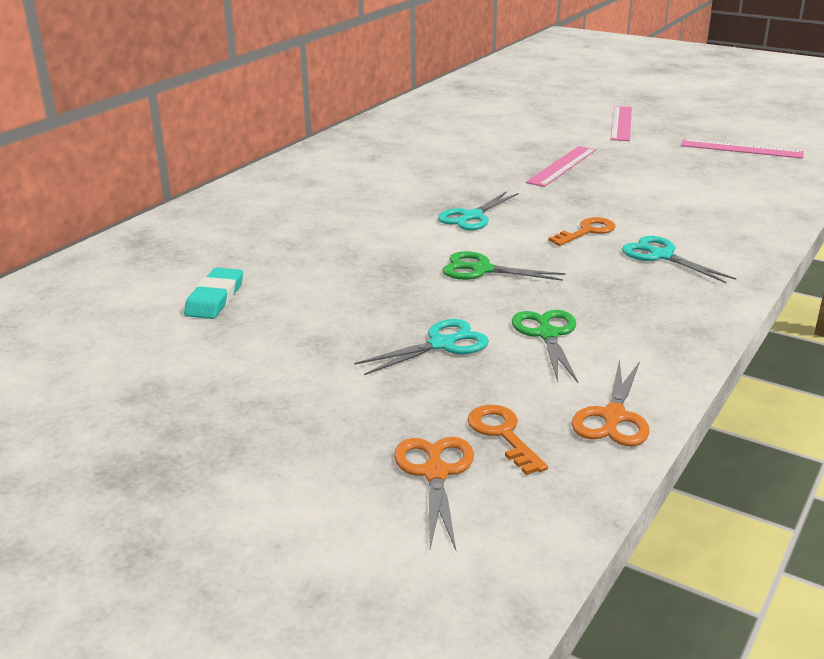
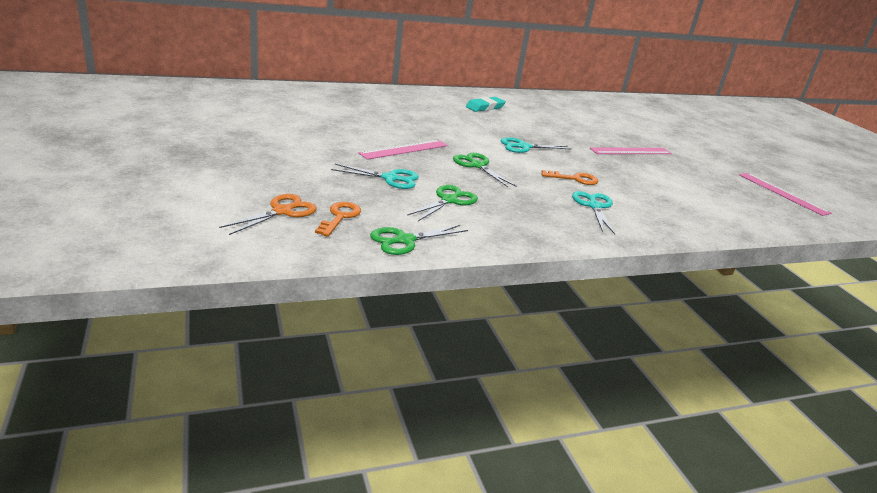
camera: 35 degrees right, 0 degrees up
(215, 298) = (334, 120): turquoise eraser -> turquoise eraser (485, 107)
(613, 417) = (405, 240): orange scissors -> green scissors
(621, 123) = (722, 151): pink ruler -> pink ruler (404, 149)

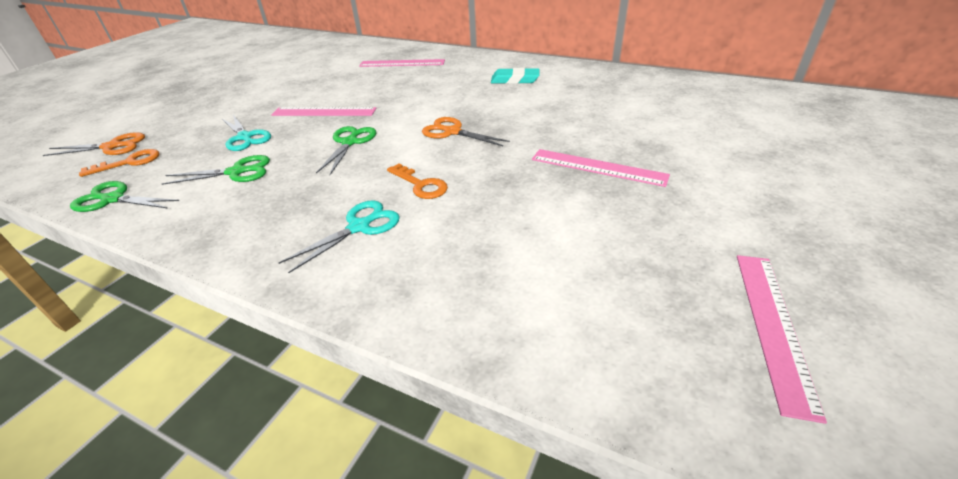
camera: 50 degrees right, 10 degrees up
(371, 103) = (402, 63): none -> pink ruler
(523, 147) = (452, 132): turquoise scissors -> orange scissors

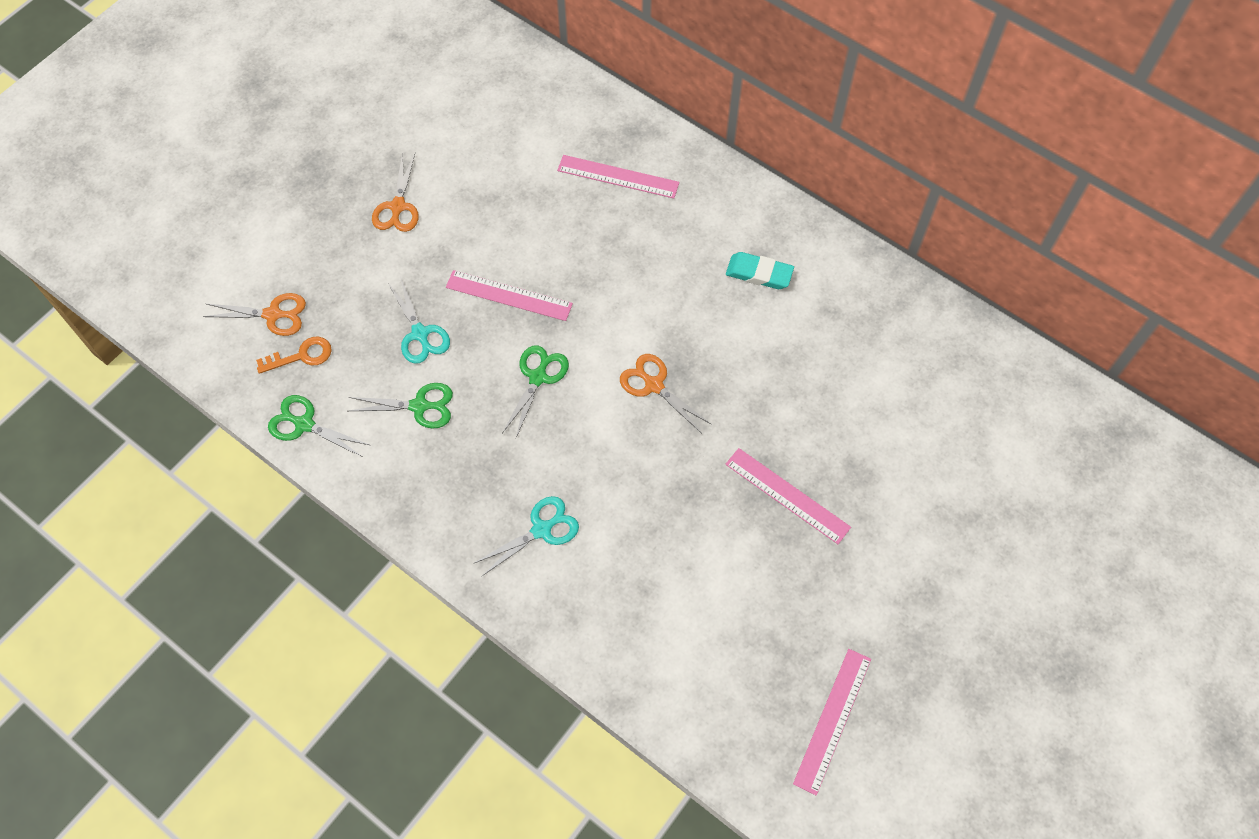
camera: 10 degrees right, 25 degrees up
(239, 91) = (398, 207): none -> orange scissors
(420, 185) = (605, 479): orange key -> none

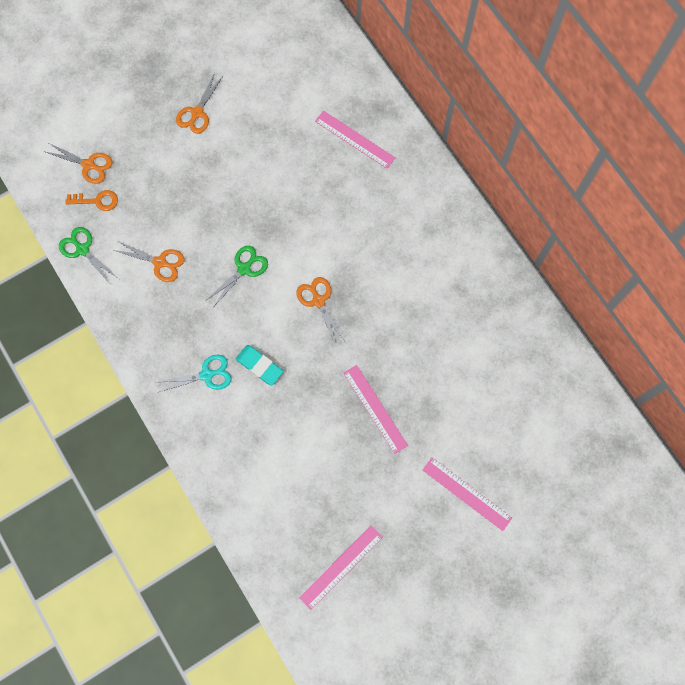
camera: 20 degrees right, 10 degrees up
(419, 406) = (160, 262): green scissors -> orange scissors
(420, 334) = (178, 211): turquoise scissors -> none
(509, 295) = (247, 203): pink ruler -> pink ruler (466, 493)
(759, 273) = (422, 244): turquoise eraser -> turquoise eraser (259, 366)

